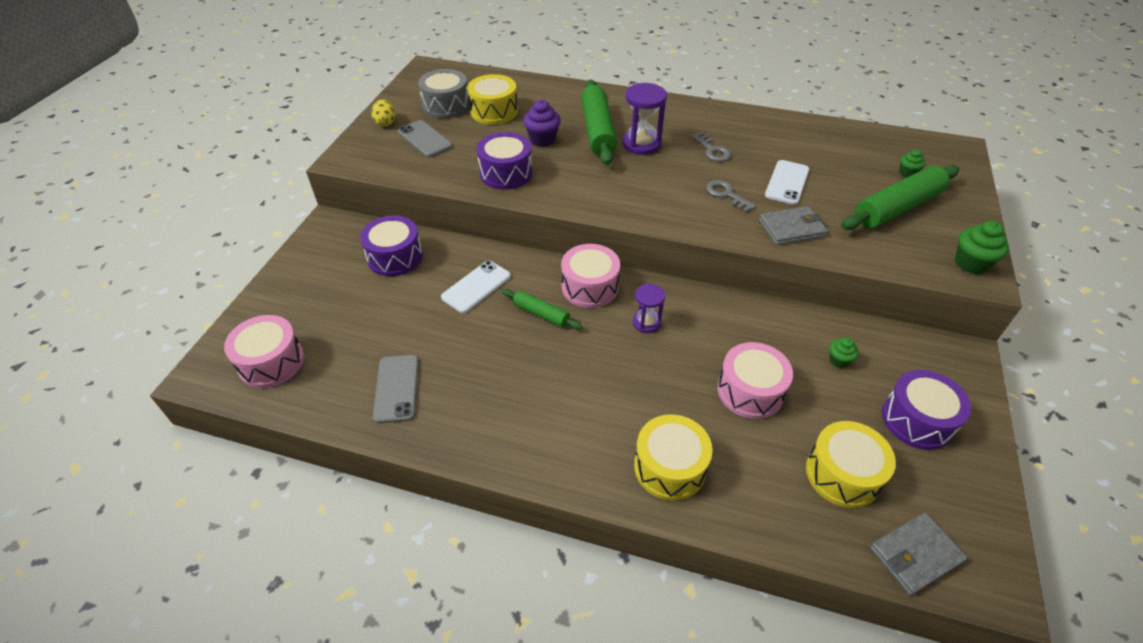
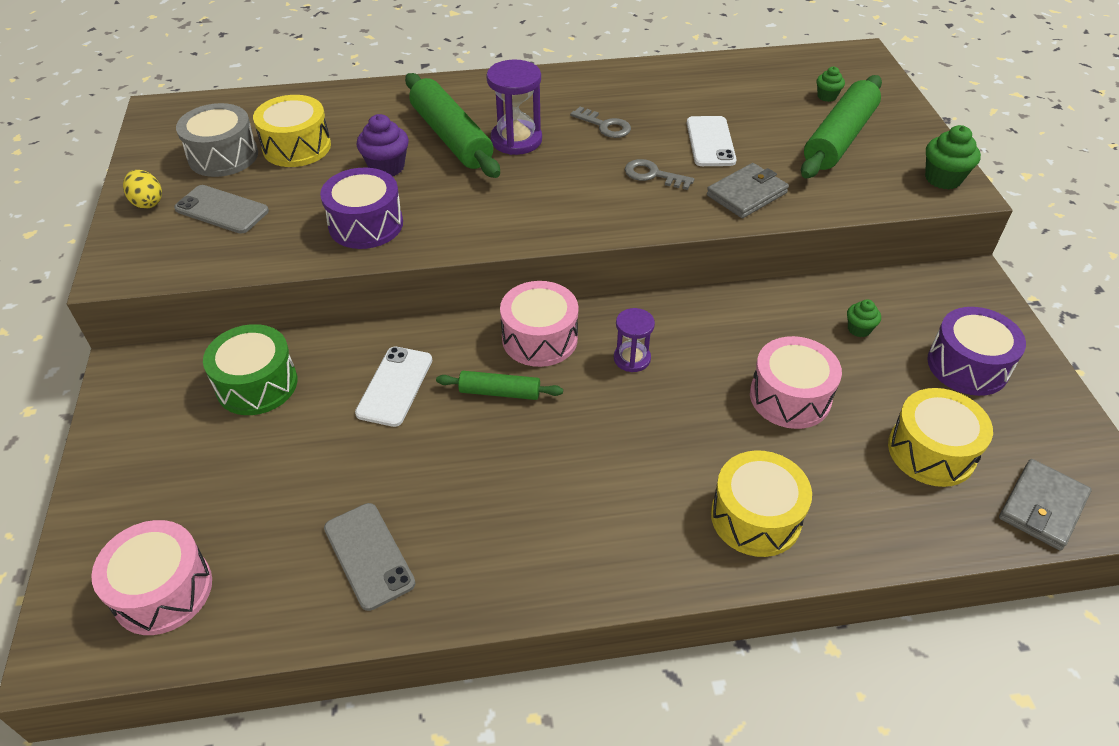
camera: 25 degrees left, 0 degrees up
(395, 257) = (257, 384): purple drum -> green drum

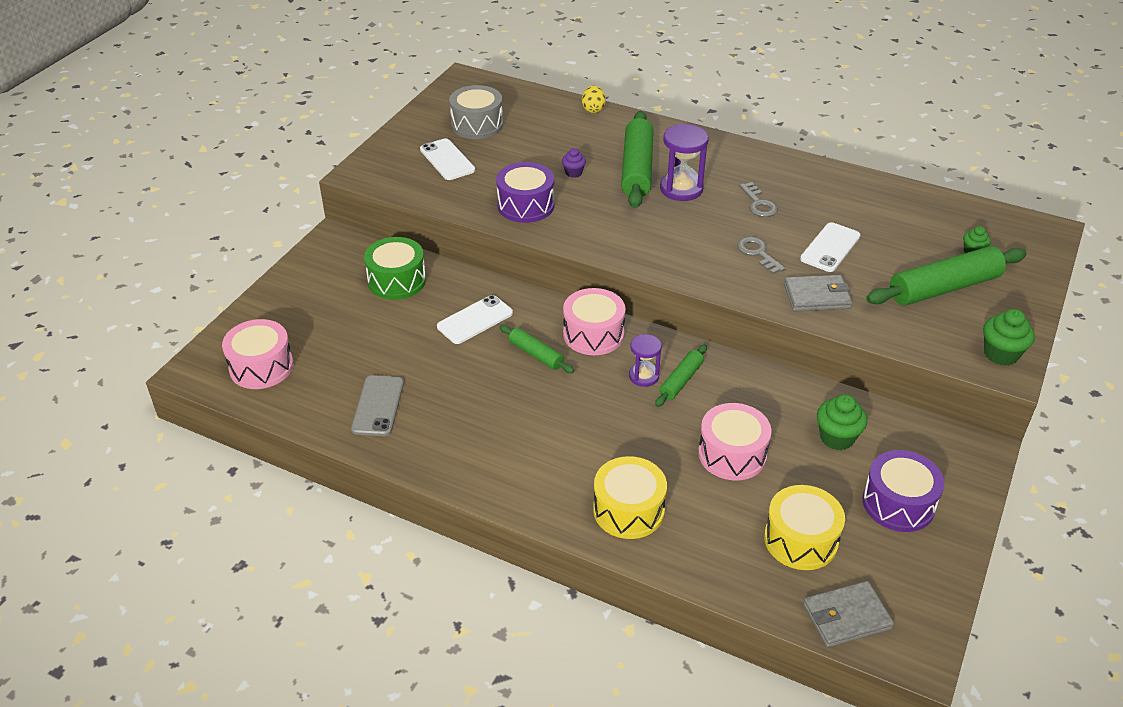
camera: 35 degrees right, 5 degrees down
(147, 202) = (409, 137): yellow egg -> yellow egg (593, 109)
(222, 210) = (447, 160): grey phone -> white phone
(297, 147) = (528, 136): yellow drum -> none
(386, 167) = (573, 173): purple cupcake -> purple cupcake, size x0.60
(671, 344) = (681, 381): none -> green rolling pin
(859, 329) = (837, 438): green cupcake -> green cupcake, size x1.67

